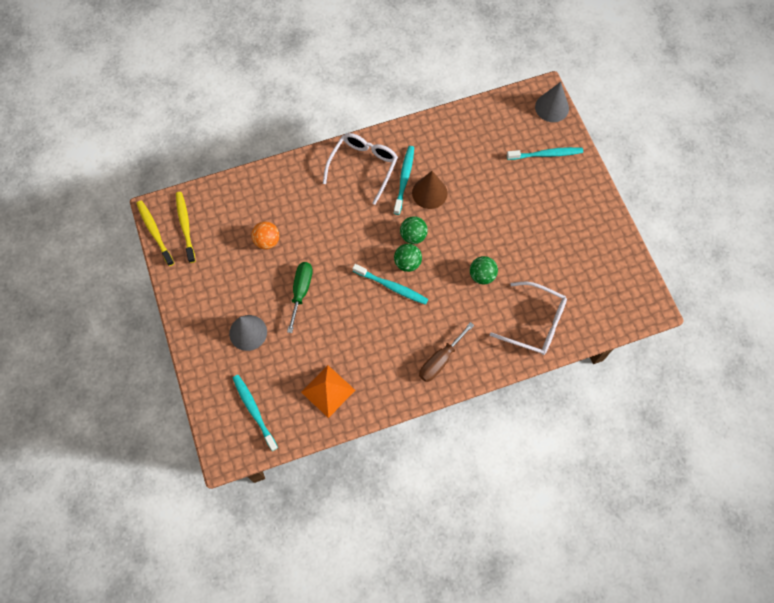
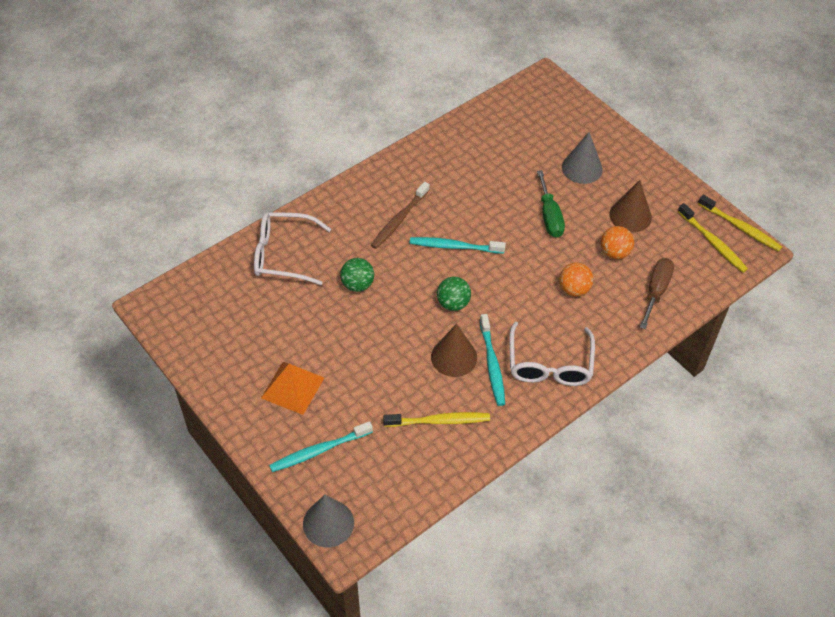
camera: 160 degrees right, 15 degrees down
(235, 271) = (630, 215): none -> brown cone
(254, 411) = (538, 113): turquoise toothbrush -> none
(315, 219) = (574, 289): none -> orange ball
(328, 391) = (476, 144): orange pyramid -> orange pyramid (293, 387)
(407, 263) = (447, 274): green ball -> none
(428, 328) = (399, 220): none -> brown toothbrush
(440, 360) = (375, 196): brown screwdriver -> brown screwdriver (656, 291)
(457, 150) = (439, 421): none -> yellow toothbrush

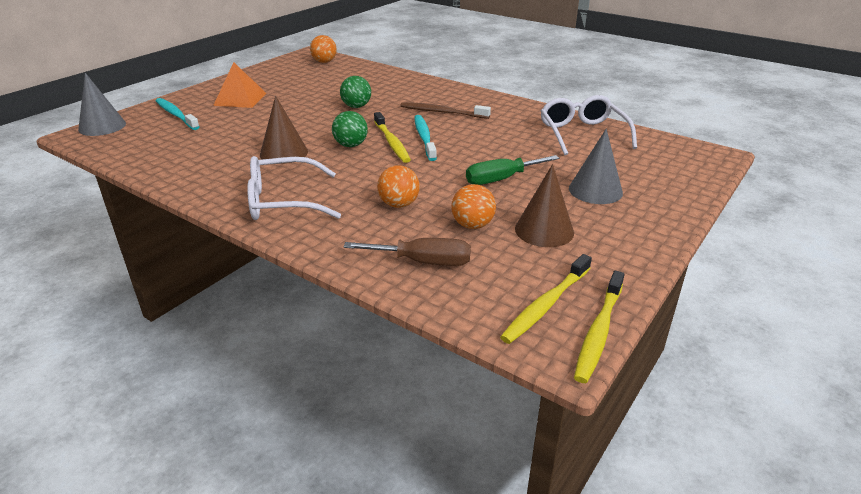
camera: 75 degrees right, 20 degrees down
(194, 294) = (324, 62): none -> orange ball
(283, 254) = (376, 80): white glasses -> white glasses (582, 134)
(439, 421) = (205, 155): yellow toothbrush -> yellow toothbrush (392, 143)
(492, 364) = (278, 171): turquoise toothbrush -> none

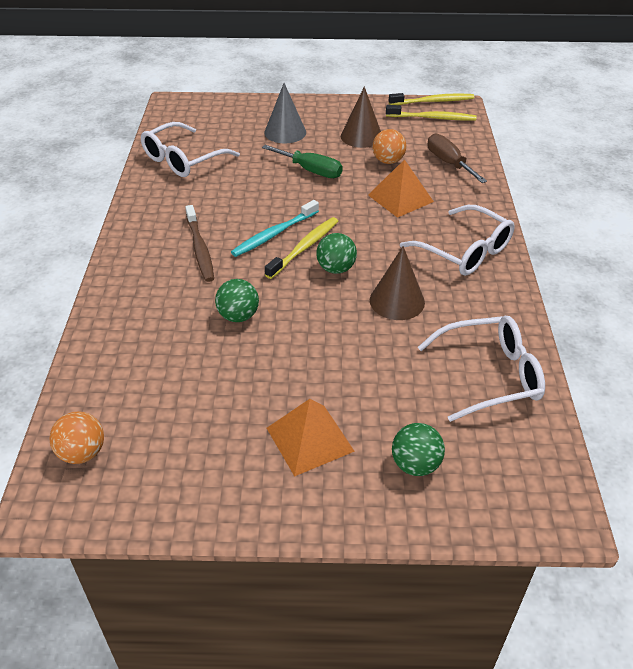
camera: 125 degrees left, 10 degrees up
(102, 126) = (521, 513): grey cone -> none
(173, 155) = (490, 375): none -> white glasses
(176, 115) = (415, 465): turquoise toothbrush -> green ball
(399, 204) = (400, 198): orange ball -> orange pyramid

